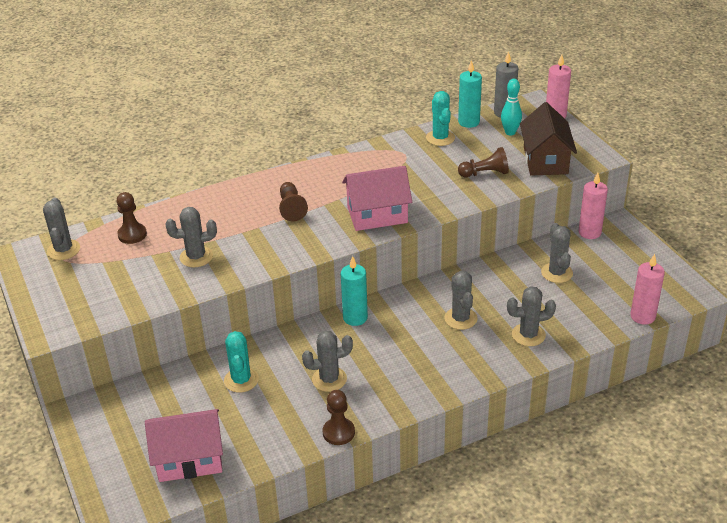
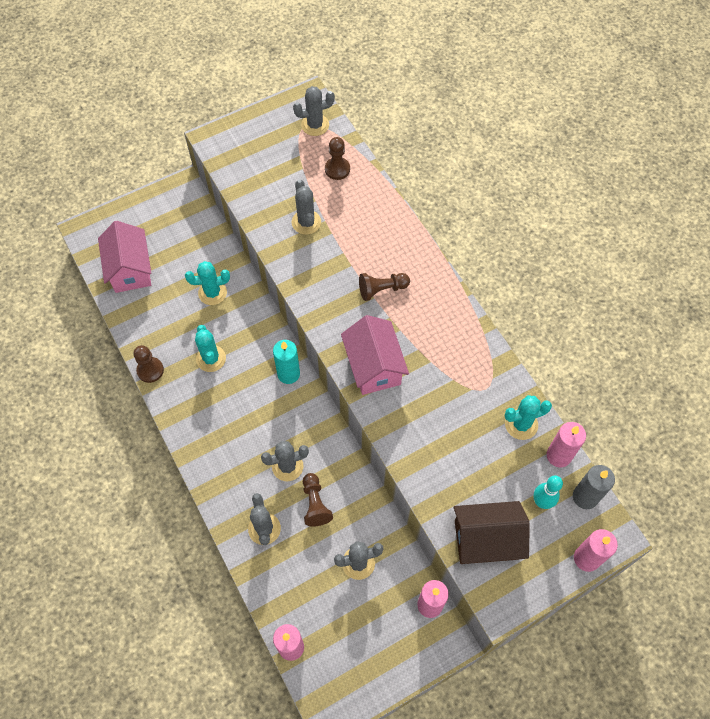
camera: 85 degrees right, 25 degrees up
(329, 379) = (211, 358): grey cactus -> turquoise cactus
(468, 122) = (559, 455): turquoise candle -> pink candle
(485, 173) = (454, 472): brown pawn -> brown pawn (315, 504)

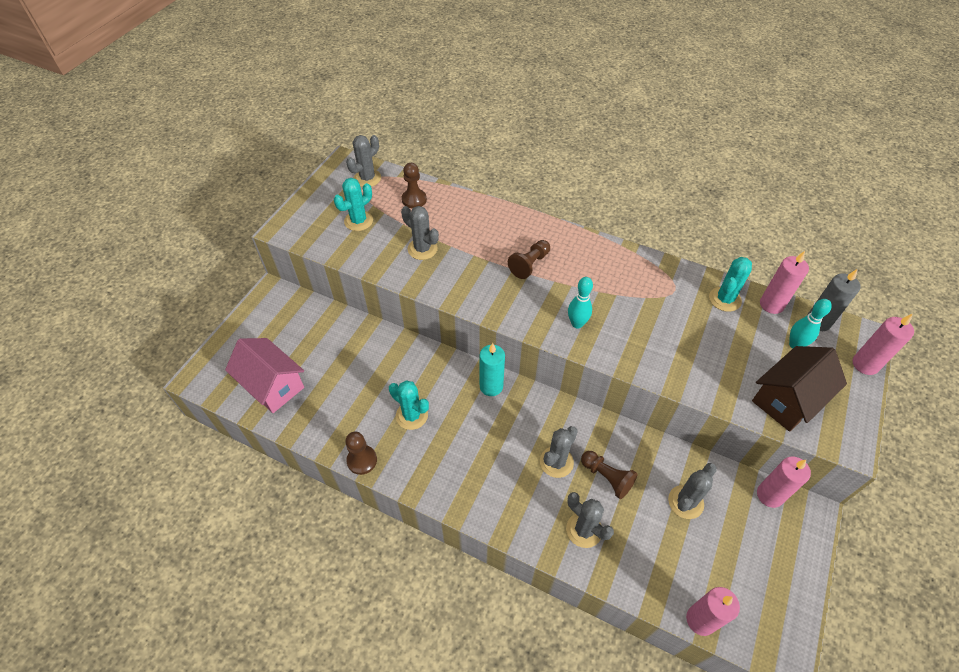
camera: 35 degrees left, 10 degrees down
(212, 293) = (368, 361): turquoise cactus -> turquoise cactus (358, 221)
(374, 366) = (577, 323): pink house -> turquoise bowling pin

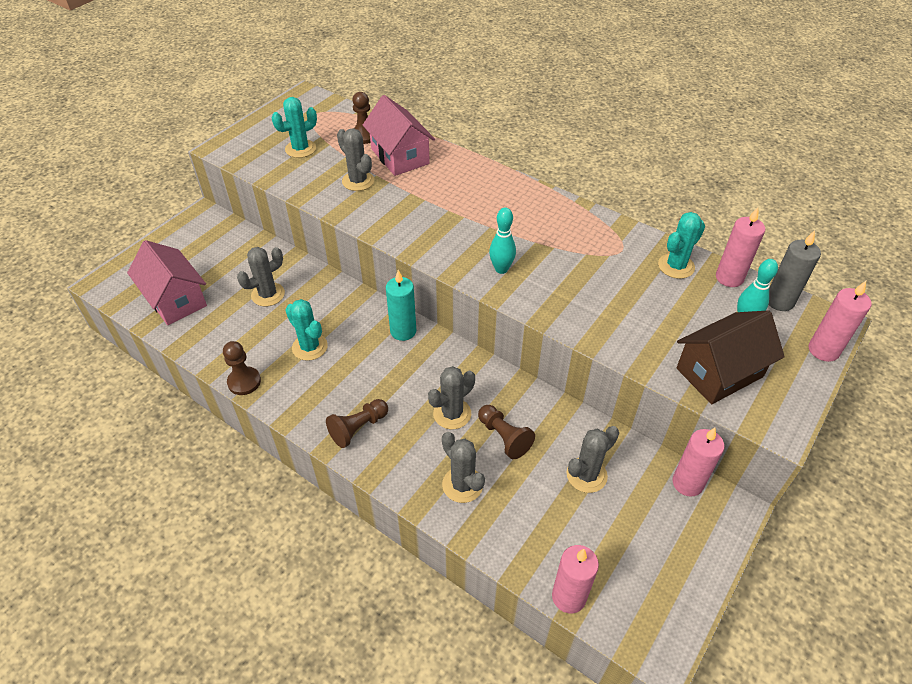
camera: 10 degrees right, 5 degrees down
(367, 178) = (322, 112): grey cactus -> grey cactus (268, 294)
(453, 217) = (400, 156): none -> pink house
(529, 264) = (467, 208): brown pawn -> brown pawn (358, 428)

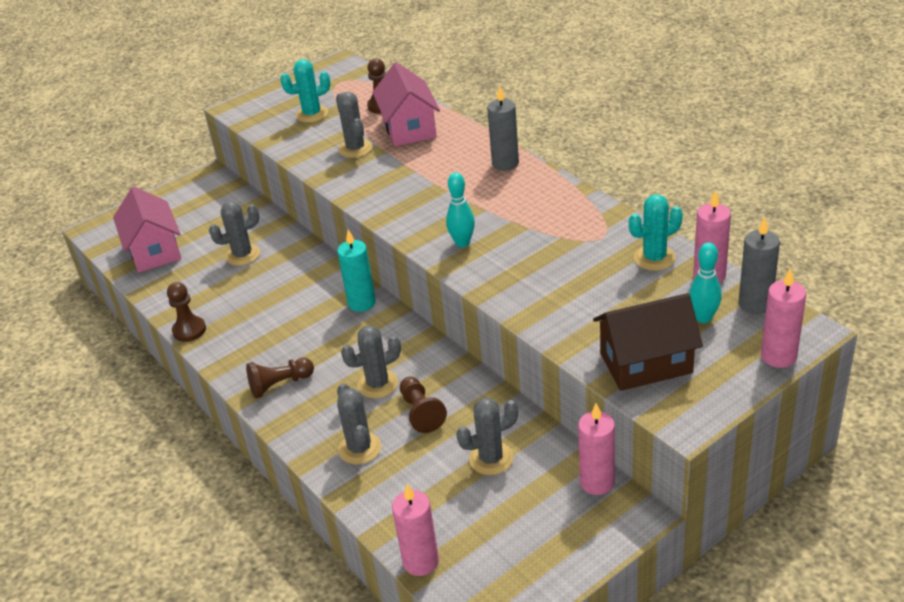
camera: 20 degrees right, 10 degrees down
(310, 347) = (263, 307): turquoise cactus -> none
(504, 185) = (505, 163): none -> grey candle

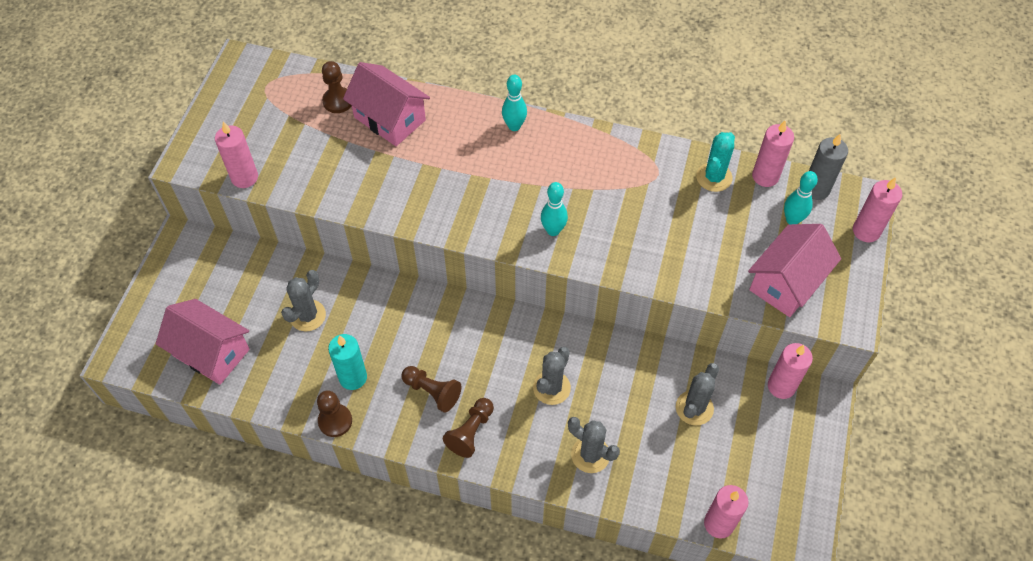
camera: 40 degrees left, 20 degrees up
(265, 129) = (244, 177): none -> pink candle
(312, 114) = (276, 139): turquoise cactus -> none
(355, 148) = (360, 164): grey cactus -> none
(362, 303) = (466, 314): turquoise candle -> turquoise candle (353, 377)
(421, 412) = (608, 395): brown pawn -> brown pawn (432, 392)
(505, 163) = (514, 126): grey candle -> turquoise bowling pin
(646, 363) = (786, 282): brown house -> pink house

